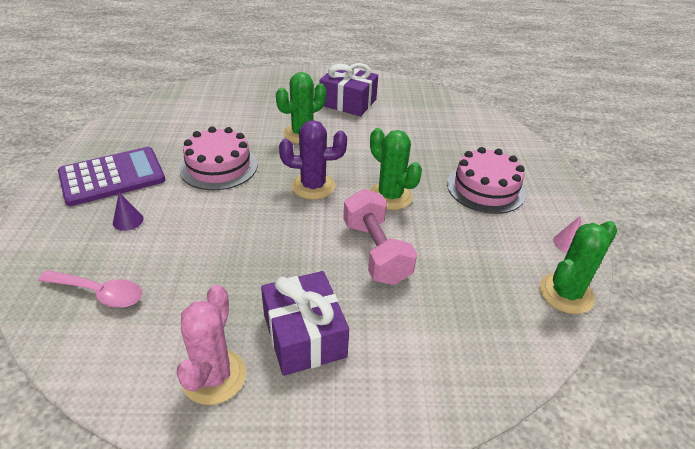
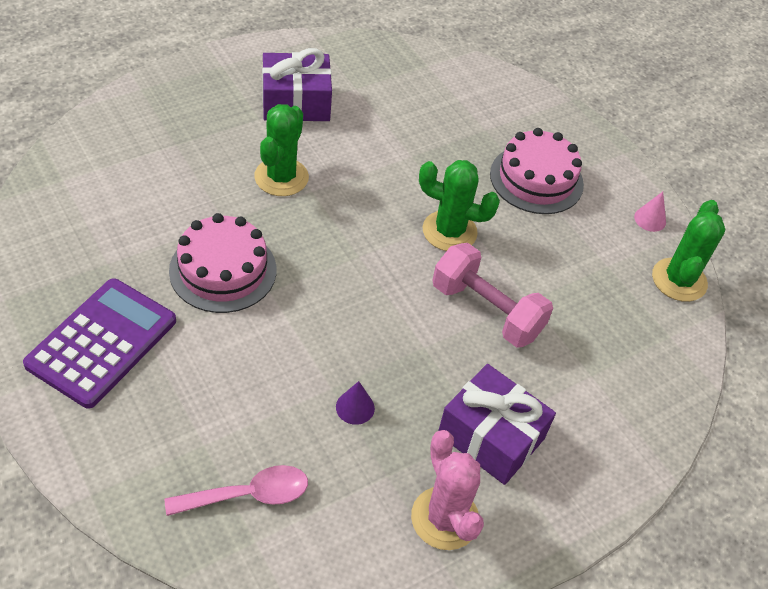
camera: 35 degrees left, 10 degrees up
(128, 220) = (187, 394): purple cone -> purple cone (355, 407)
(313, 186) = (357, 252): purple cactus -> none

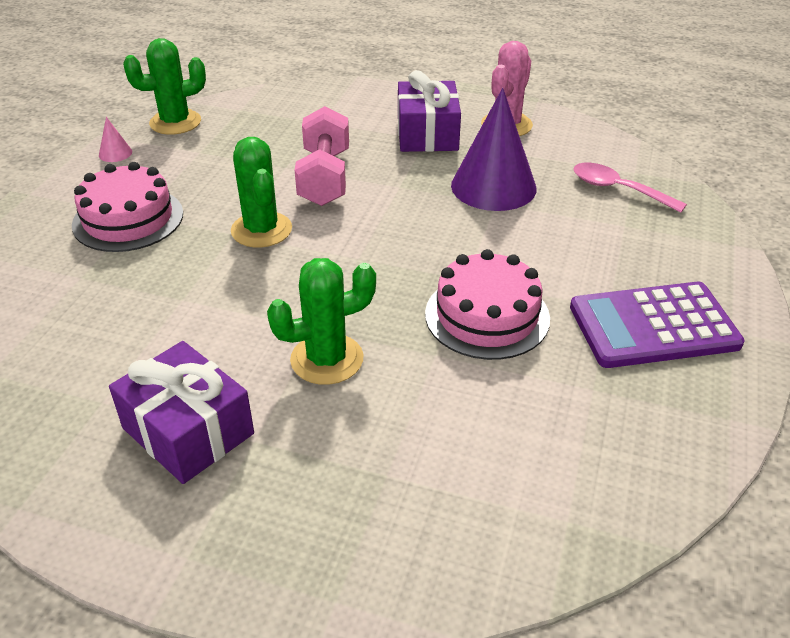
camera: 125 degrees left, 10 degrees down
(355, 407) = (493, 186): purple cone -> purple cone, size x2.47

